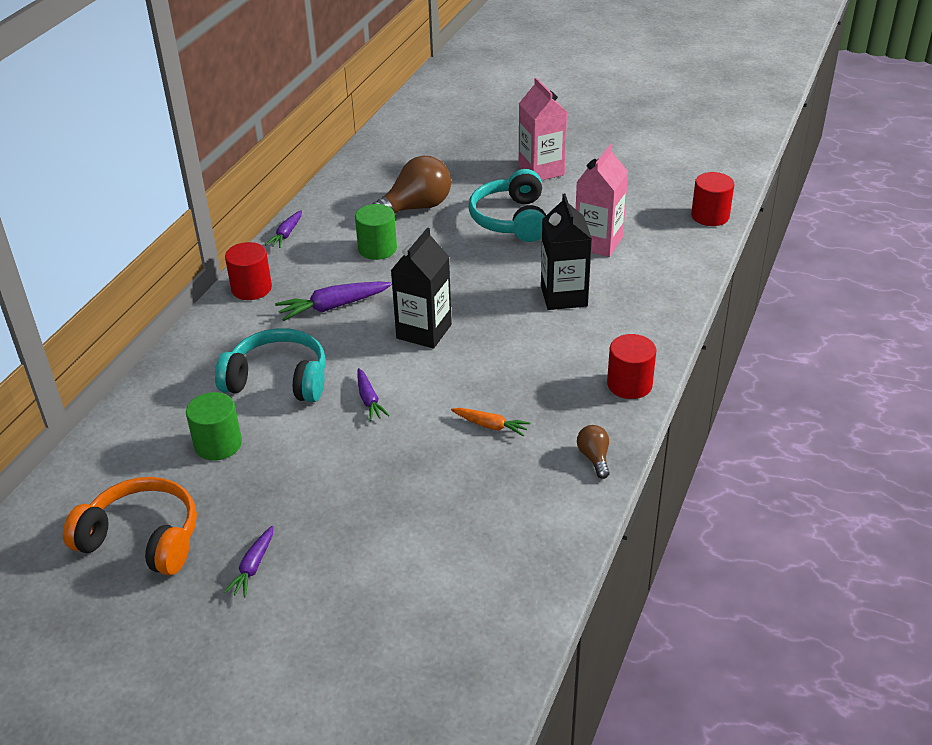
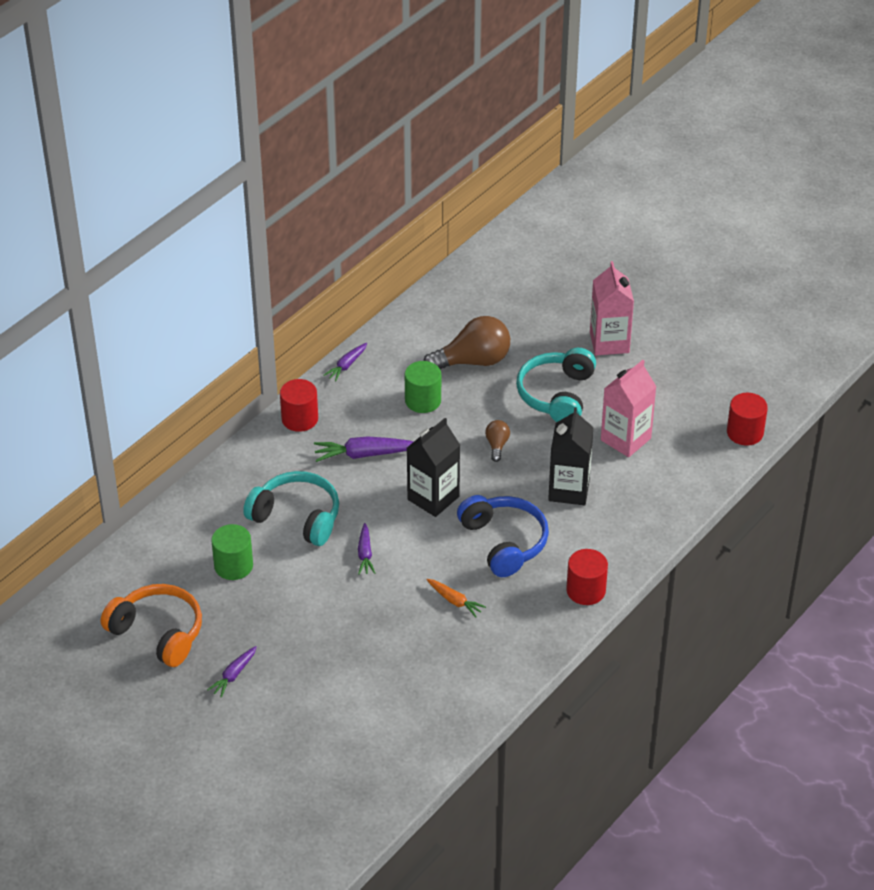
camera: 15 degrees right, 5 degrees up
(518, 357) = (504, 542): none -> blue headphones
(594, 458) = (526, 649): brown light bulb -> brown light bulb (497, 445)

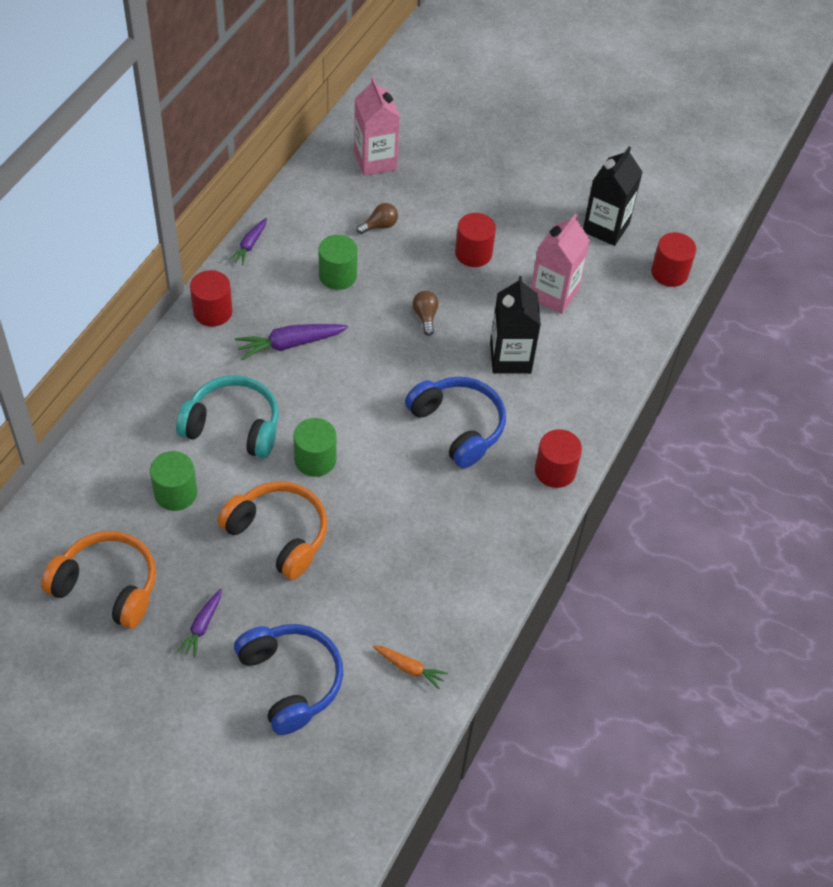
camera: 15 degrees left, 10 degrees up
(301, 729) = (290, 681): none -> blue headphones
(317, 611) = (278, 535): none -> orange headphones
(365, 554) = (315, 459): purple carrot -> green cylinder
(433, 498) = (373, 385): black carton -> black carton (606, 227)
(455, 601) = (422, 502): orange carrot -> orange carrot (409, 668)
(473, 361) = (379, 226): brown light bulb -> brown light bulb, size x0.48
(557, 395) = (473, 253): turquoise headphones -> red cylinder
(609, 342) = (512, 190): pink carton -> pink carton (375, 160)

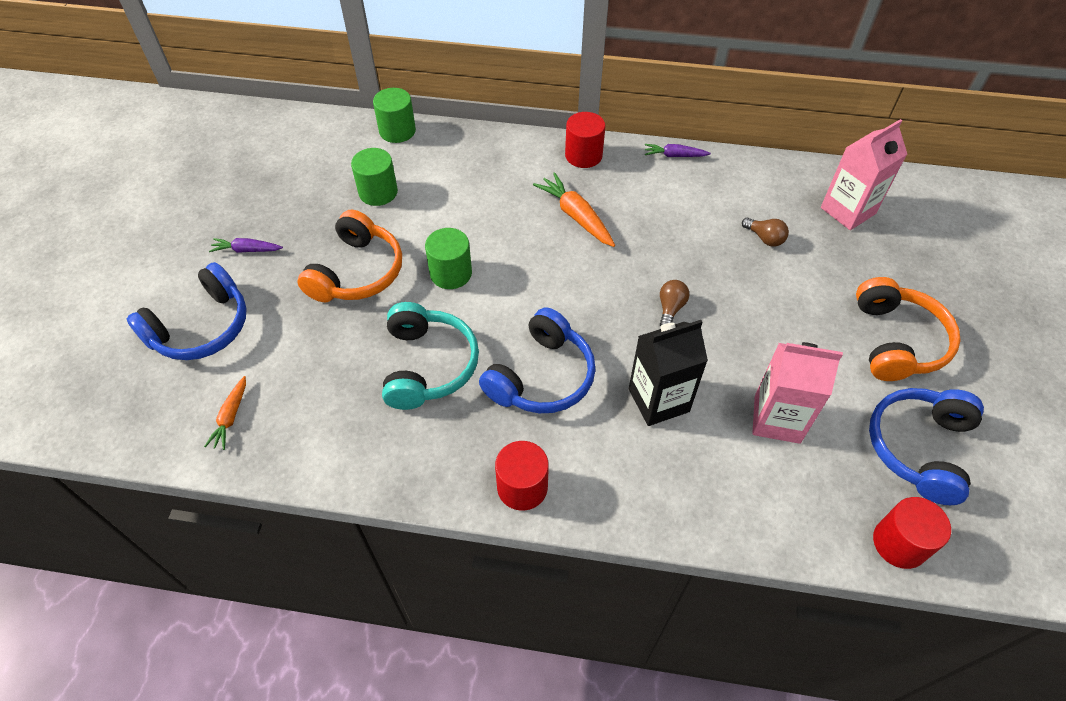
camera: 75 degrees right, 0 degrees up
(107, 586) = (272, 181): orange headphones -> orange headphones (896, 341)
(233, 426) = (464, 206): turquoise headphones -> turquoise headphones (427, 365)
(290, 344) = (576, 216): purple carrot -> orange carrot
(337, 275) = (679, 225): green cylinder -> green cylinder (397, 131)
(425, 317) = (670, 308): brown light bulb -> brown light bulb turned 45 degrees counterclockwise
(473, 253) = (784, 326): red cylinder -> none
(606, 227) = (919, 448): black carton -> blue headphones

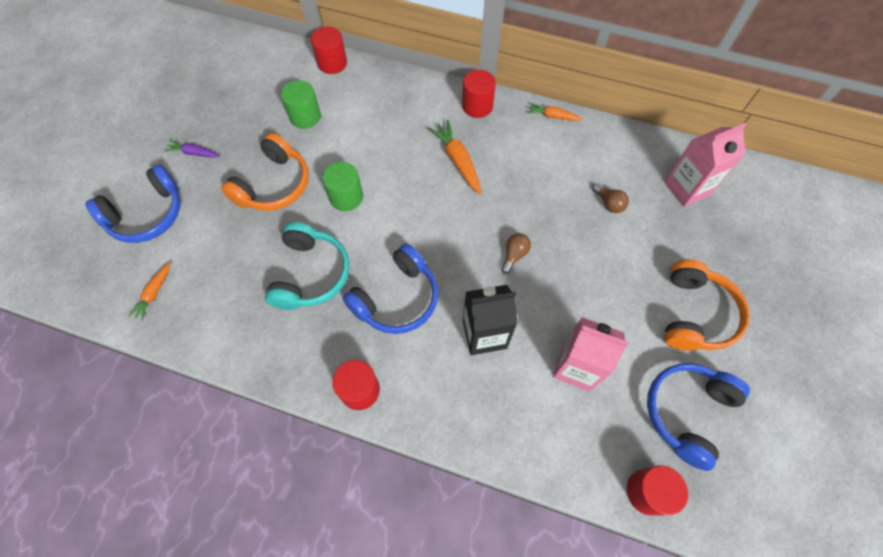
camera: 10 degrees right, 10 degrees up
(397, 131) = (332, 63): green cylinder -> red cylinder
(674, 155) = (553, 116): purple carrot -> orange carrot

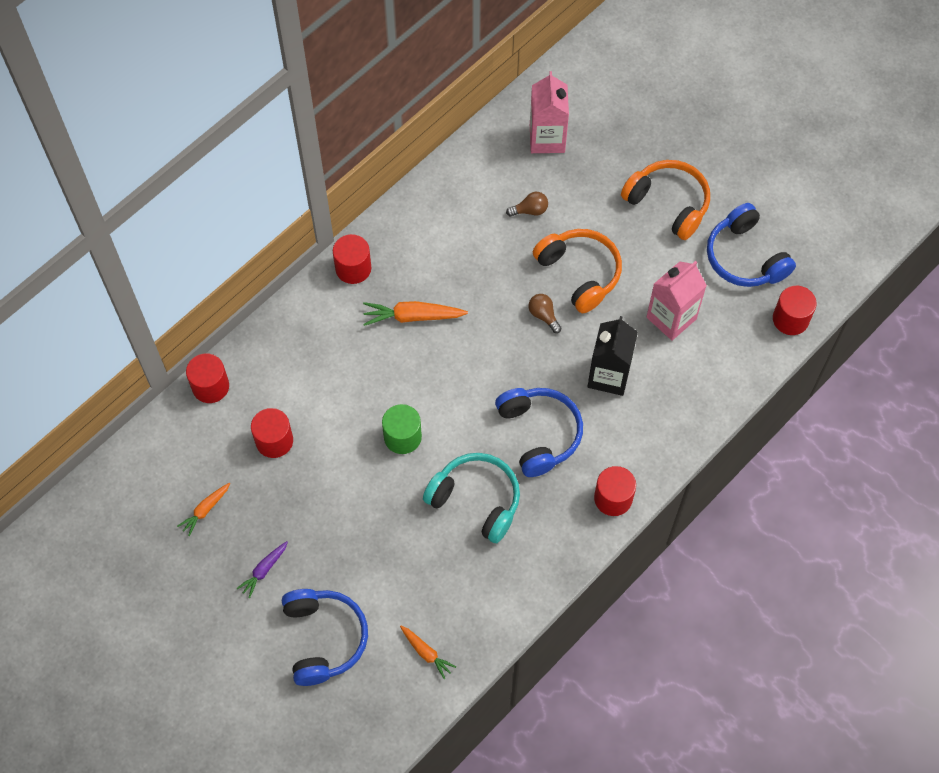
camera: 65 degrees left, 0 degrees up
(273, 185) = (350, 501): orange headphones -> orange headphones (579, 273)
(305, 116) = (274, 440): green cylinder -> red cylinder
(553, 116) = (405, 206): orange carrot -> orange carrot (205, 510)

